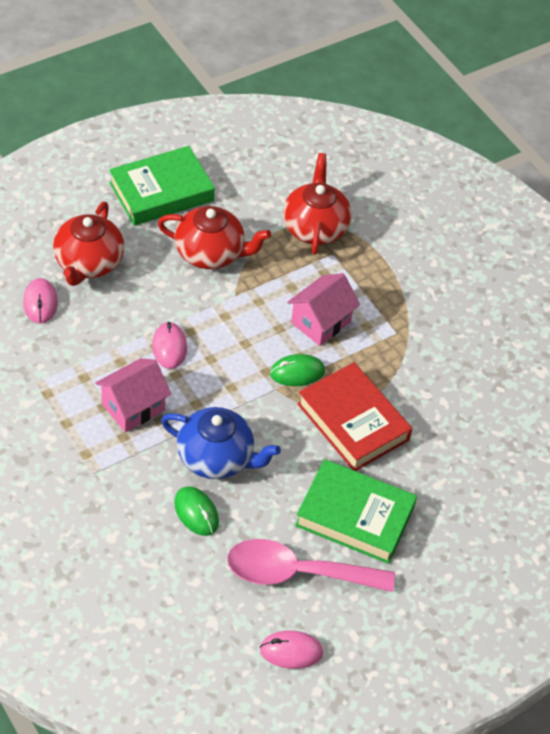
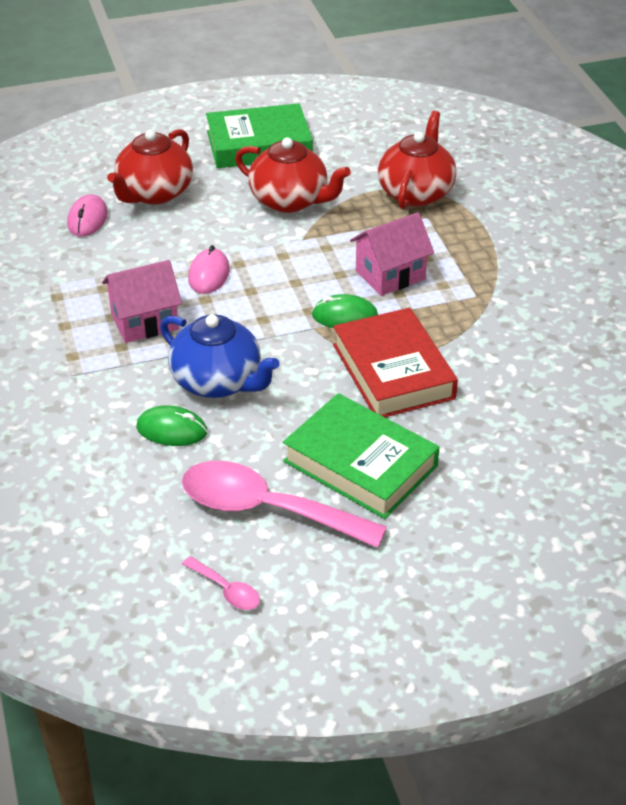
camera: 20 degrees right, 10 degrees down
(196, 512) = (172, 430): green mouse -> green mouse turned 60 degrees counterclockwise
(291, 651) = (226, 590): pink mouse -> pink spoon

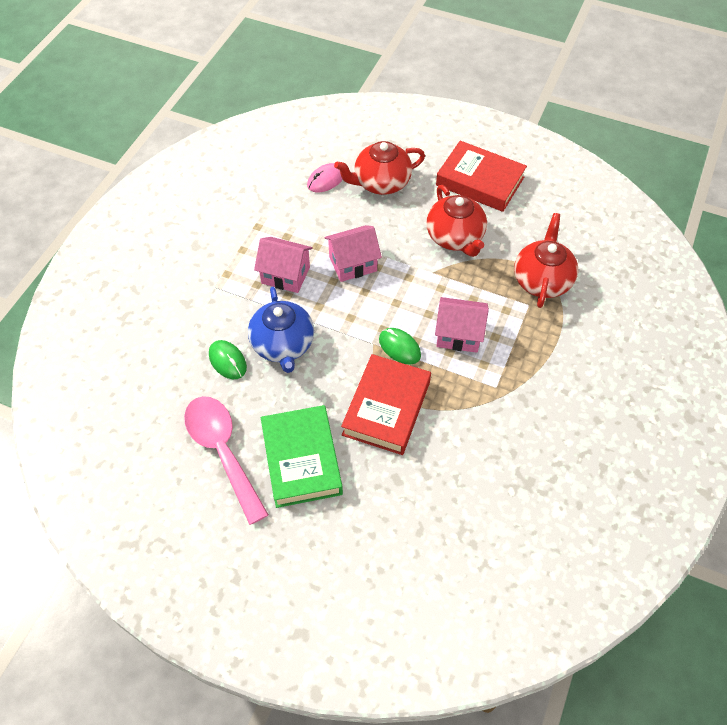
camera: 40 degrees right, 15 degrees up
(209, 274) = (353, 264): pink mouse -> pink house
(226, 590) = (152, 488): pink spoon -> none
(259, 144) = (480, 181): green book -> red book
(416, 192) = (542, 280): red teapot -> red teapot turned 45 degrees counterclockwise

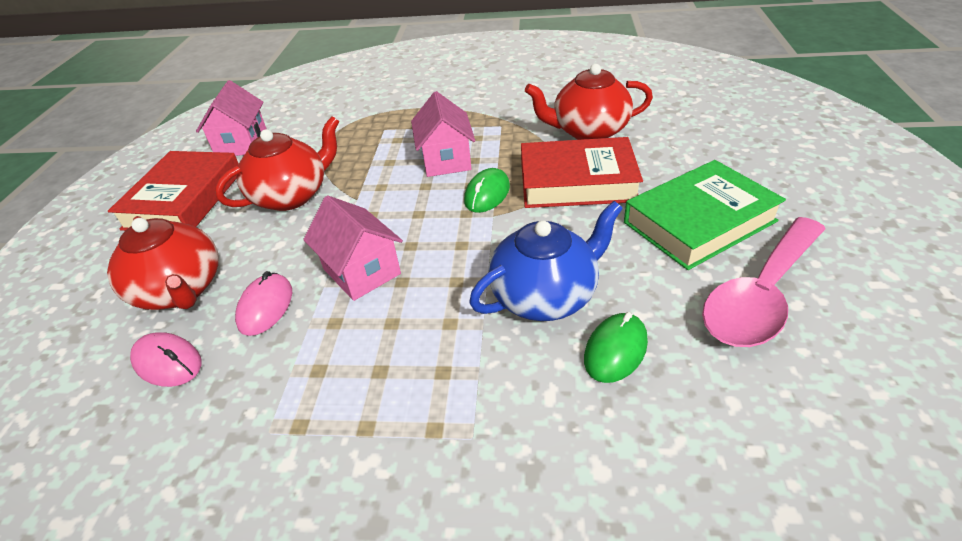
camera: 105 degrees left, 15 degrees down
(285, 275) = (408, 341): pink house -> pink house (242, 143)
(346, 218) = (265, 307): none -> pink mouse
(542, 280) = (347, 129): red teapot -> red teapot (589, 131)

